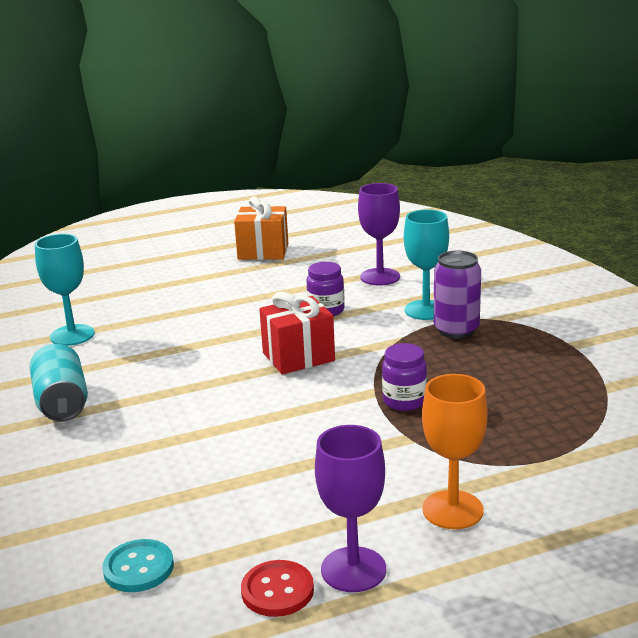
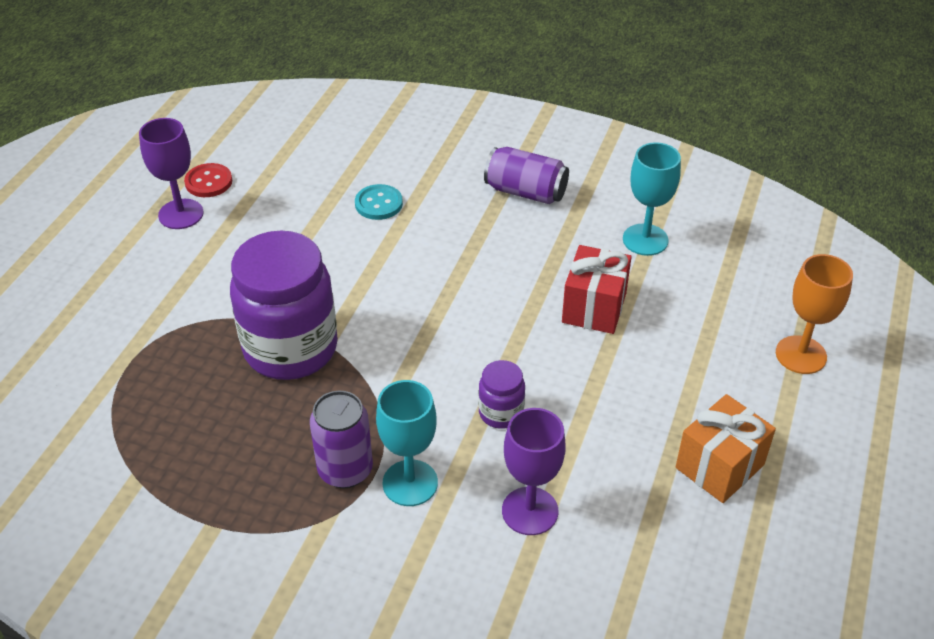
camera: 130 degrees right, 20 degrees up
(62, 402) = (525, 192): turquoise can -> purple can
(138, 568) = (296, 149): turquoise button -> turquoise button (378, 204)
(298, 357) = (436, 338): red gift -> red gift (594, 308)
(404, 401) = (291, 348): purple jar -> purple jar, size x2.21
(452, 510) = (160, 282): orange goblet -> orange goblet (801, 355)

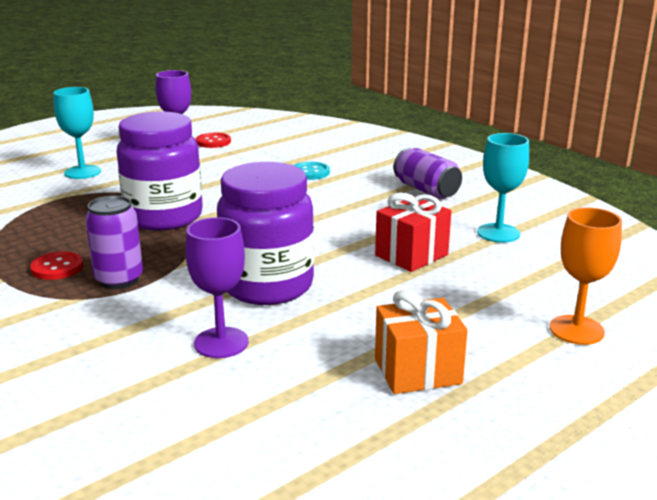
camera: 30 degrees right, 20 degrees down
(258, 482) = (57, 268): none -> red button
(410, 483) = (153, 299): turquoise goblet -> turquoise goblet (82, 172)
(501, 413) = (267, 286): purple jar -> purple jar, size x2.21

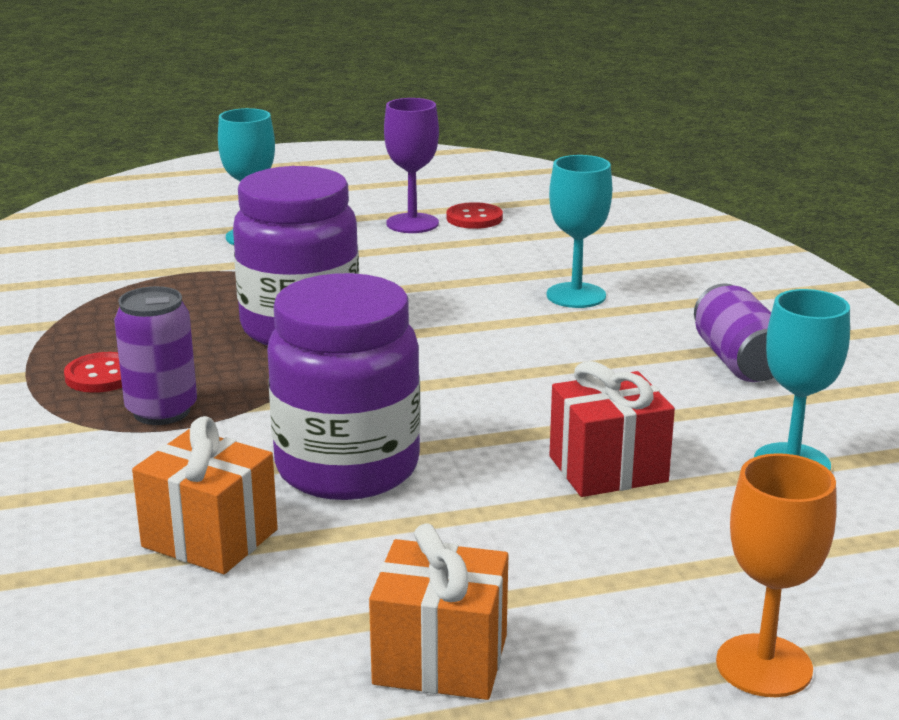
camera: 25 degrees right, 0 degrees up
(221, 343) = (210, 538): purple goblet -> orange gift
(310, 172) = (576, 295): turquoise button -> turquoise goblet

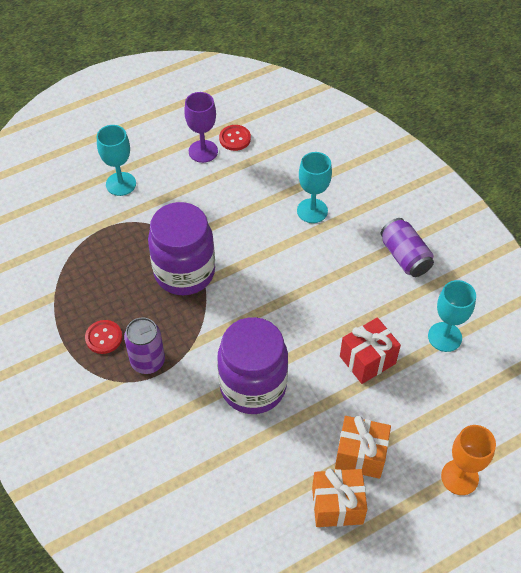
camera: 15 degrees left, 30 degrees up
(210, 538) = (213, 452): orange gift -> orange gift (360, 455)

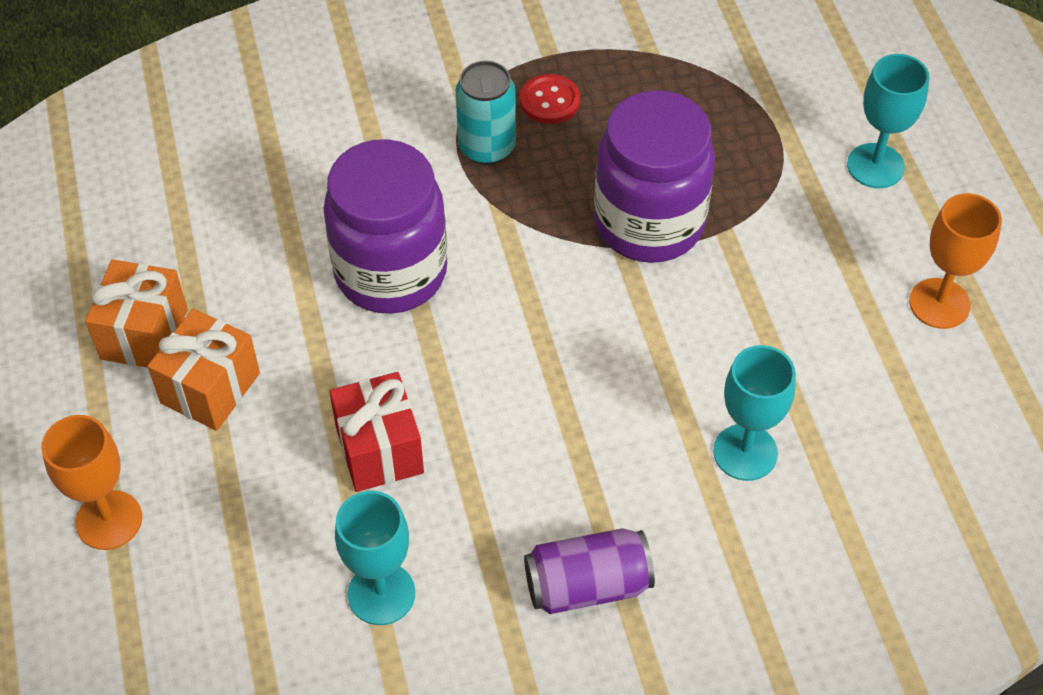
camera: 105 degrees right, 0 degrees up
(148, 361) = (487, 147): purple can -> turquoise can
(203, 151) = (939, 303): purple goblet -> orange goblet
(235, 138) = (967, 363): red button -> none

